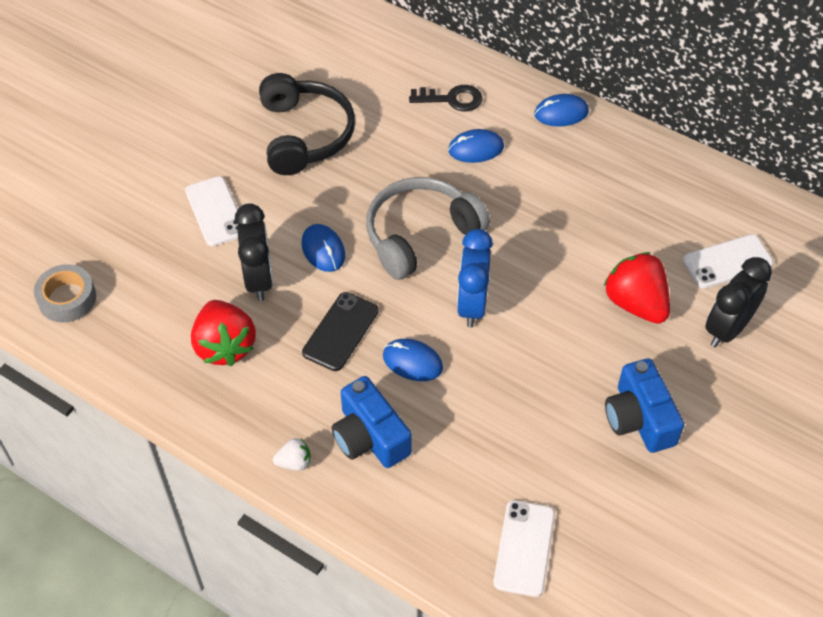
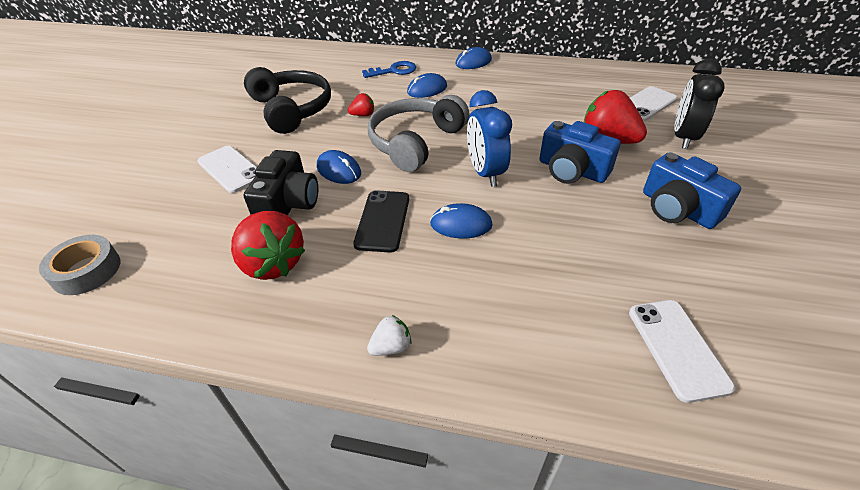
camera: 20 degrees left, 10 degrees down
(259, 279) = (288, 204): black clock -> black camera
(370, 437) = (457, 296): blue camera -> blue camera (572, 170)
(381, 171) = (363, 115): none -> red strawberry
(452, 99) = (394, 71): black key -> blue key

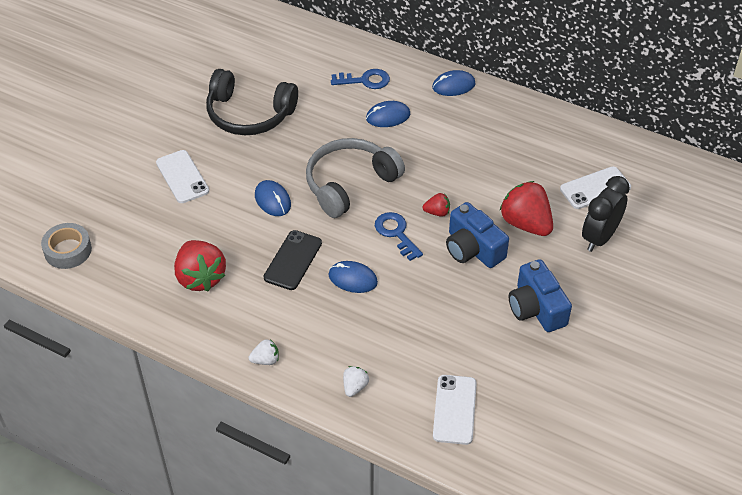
camera: 15 degrees right, 5 degrees up
(288, 204) = (223, 225): black camera -> none
(292, 109) = (249, 114): black headphones -> black headphones turned 120 degrees clockwise
(363, 115) = (313, 138): red strawberry -> red strawberry (437, 212)
(485, 173) = (396, 233): blue clock -> blue key
(529, 352) = (355, 387): none -> white strawberry

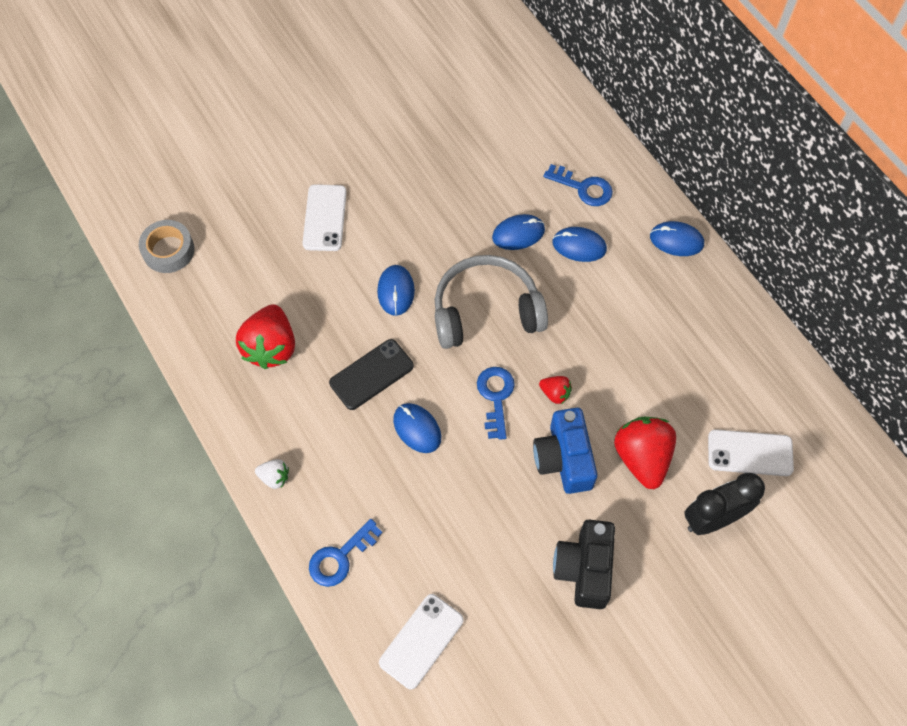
camera: 30 degrees right, 15 degrees up
(249, 114) = (436, 173): black headphones -> none
(338, 127) = (518, 234): none -> blue mouse
(355, 387) = (340, 557): white strawberry -> blue key
(536, 308) = (584, 568): blue camera -> black camera

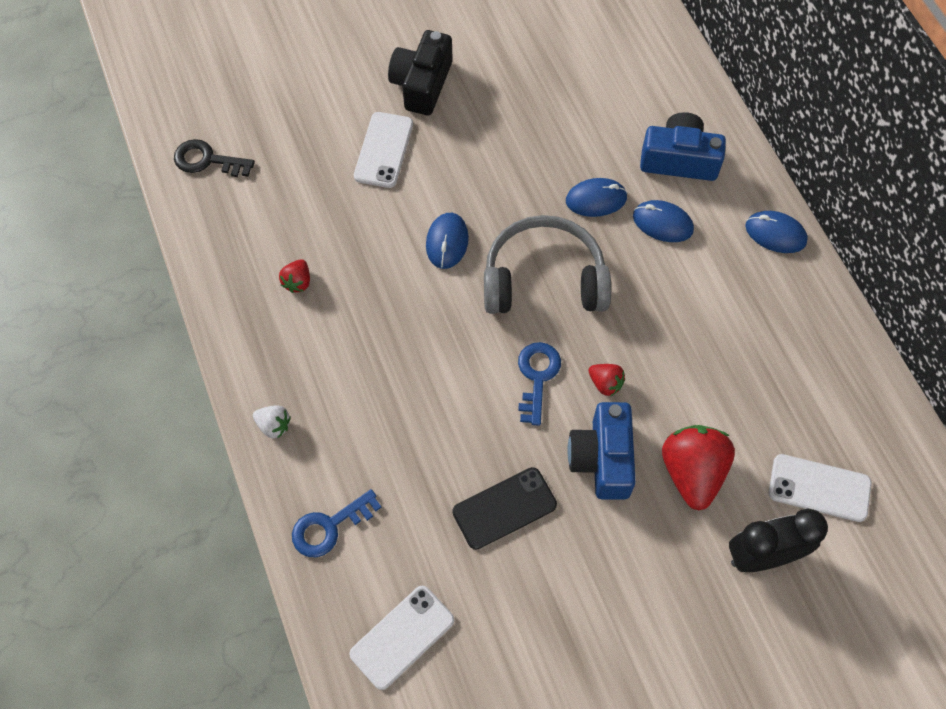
camera: 10 degrees right, 0 degrees up
(168, 250) = (207, 160): grey tape -> black key
(271, 347) = (298, 282): red strawberry -> red strawberry, size x0.48
(371, 374) = (402, 329): black phone -> black phone (504, 508)
(417, 429) = (442, 398): blue mouse -> none
(583, 188) = (679, 159): blue key -> blue camera
(584, 568) = (603, 587): black camera -> black camera (422, 84)

